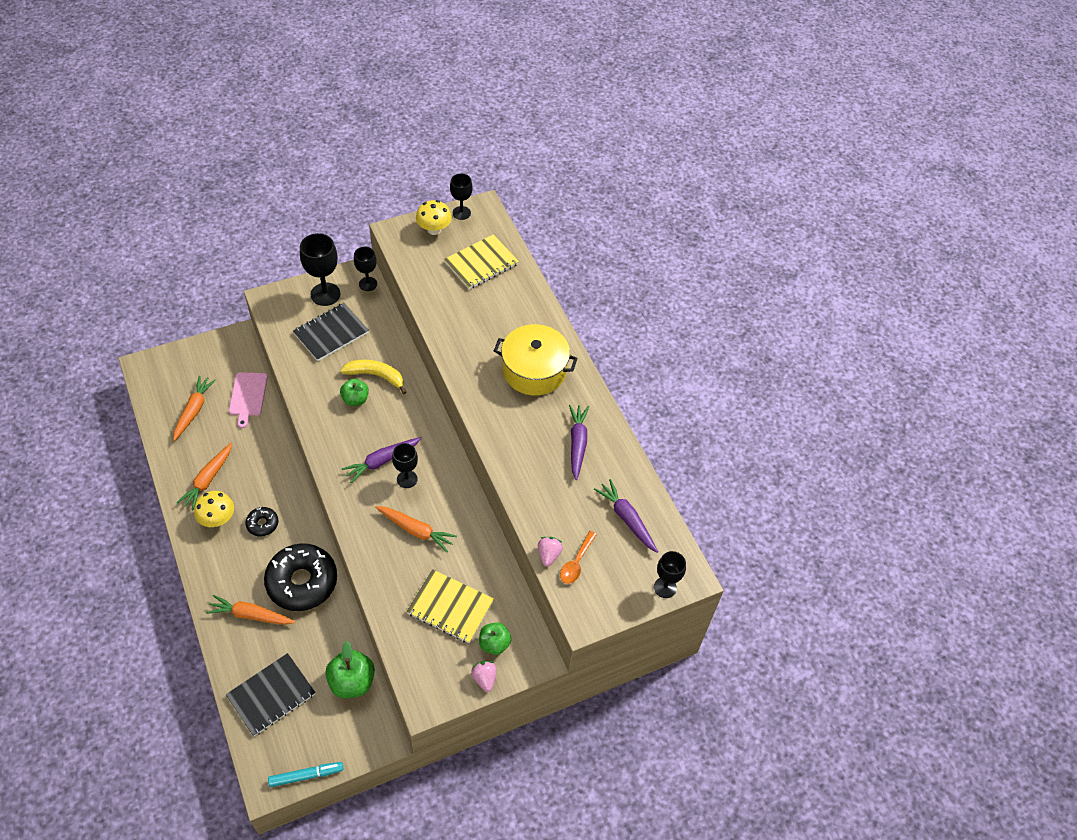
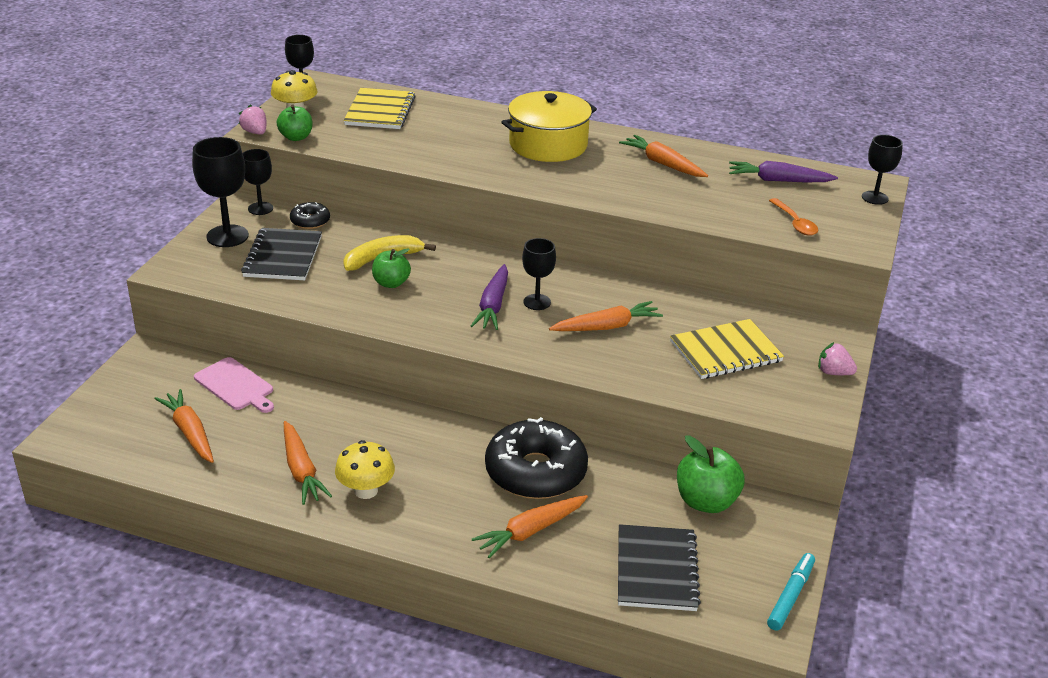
camera: 45 degrees left, 20 degrees down
(262, 524) = (421, 461): black donut -> black donut (310, 221)
(494, 644) = (799, 348): green apple -> green apple (296, 137)
(548, 555) = (768, 231): pink strawberry -> pink strawberry (255, 132)
(577, 444) = (663, 164): purple carrot -> orange carrot

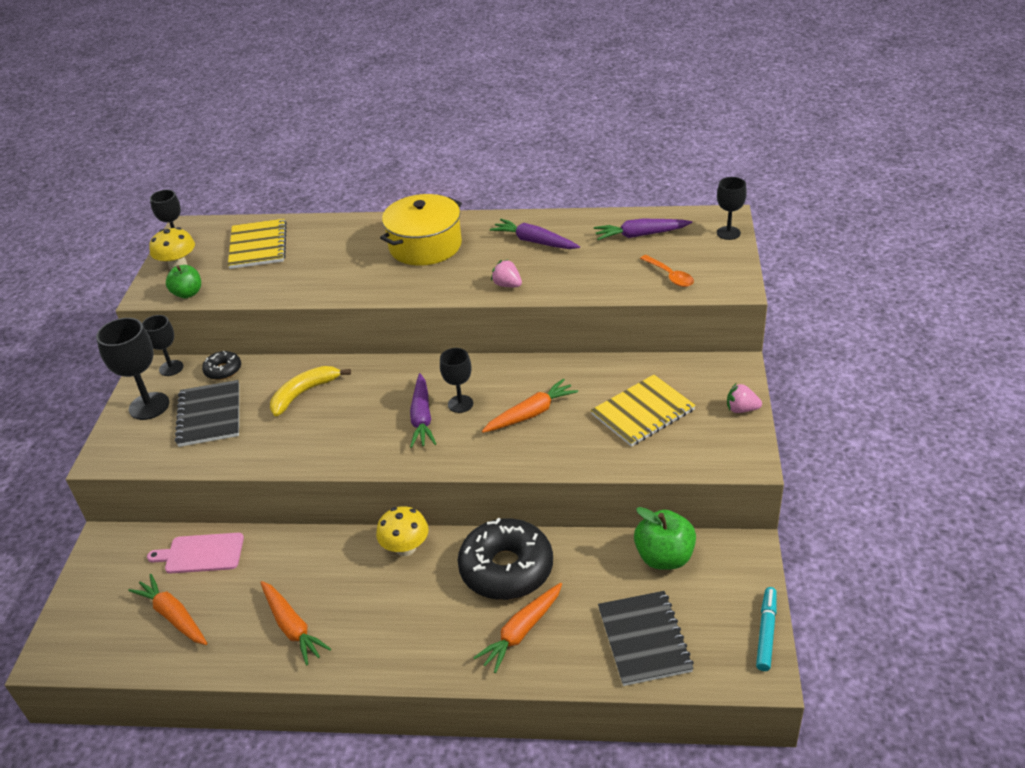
camera: 10 degrees left, 5 degrees up
(235, 386) = (201, 553): pink cutting board -> pink cutting board turned 150 degrees clockwise
(255, 132) = (146, 297): pink strawberry -> pink strawberry (507, 285)
(366, 490) = (359, 631): yellow mushroom -> yellow mushroom (405, 548)
(391, 283) = (321, 418): green apple -> none
(663, 164) = (534, 242): orange carrot -> purple carrot

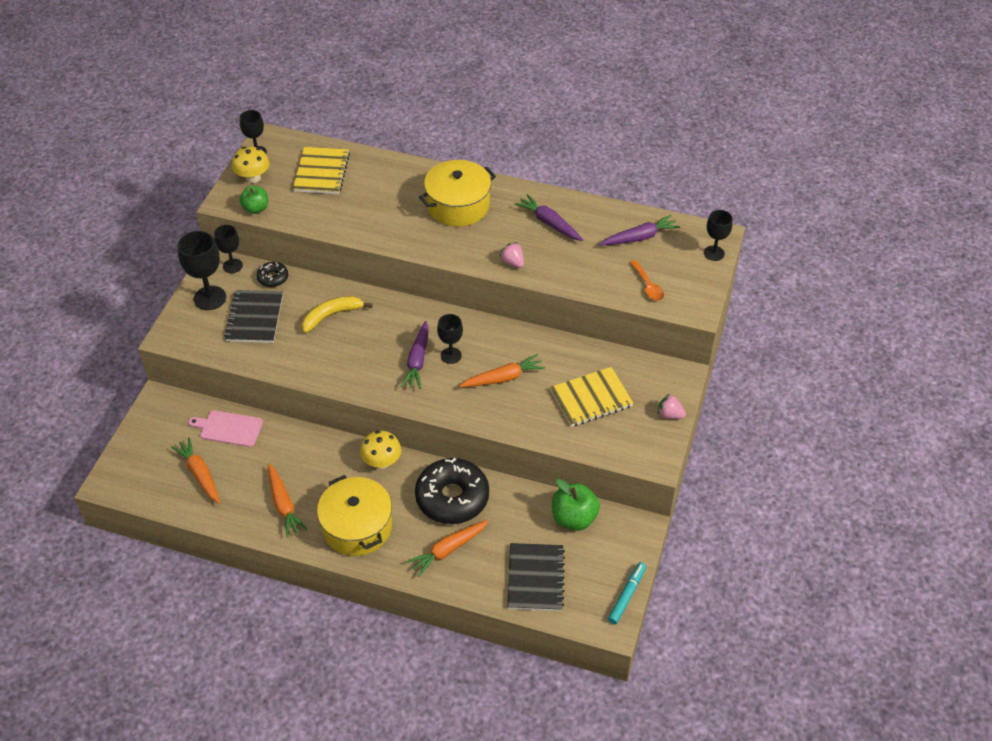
camera: 10 degrees right, 10 degrees up
(395, 632) = (357, 527): none -> yellow pot
(640, 235) = (639, 237): purple carrot -> purple carrot turned 150 degrees clockwise

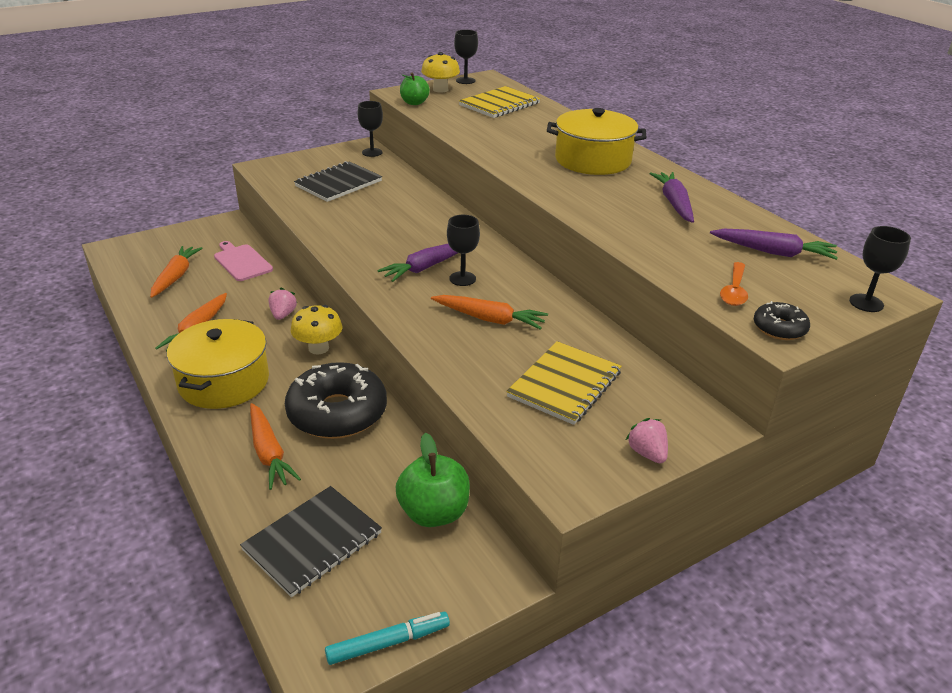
camera: 40 degrees right, 15 degrees down
(210, 298) = (326, 161): black goblet -> none
(273, 278) = (390, 170): black donut -> black donut (779, 328)
(331, 315) = (399, 208): yellow banana -> none
(448, 550) = (269, 453): orange carrot -> orange carrot turned 120 degrees counterclockwise
(512, 262) = (593, 212): pink strawberry -> pink strawberry (283, 315)
(591, 398) = (564, 384): yellow notebook -> yellow notebook turned 75 degrees counterclockwise

